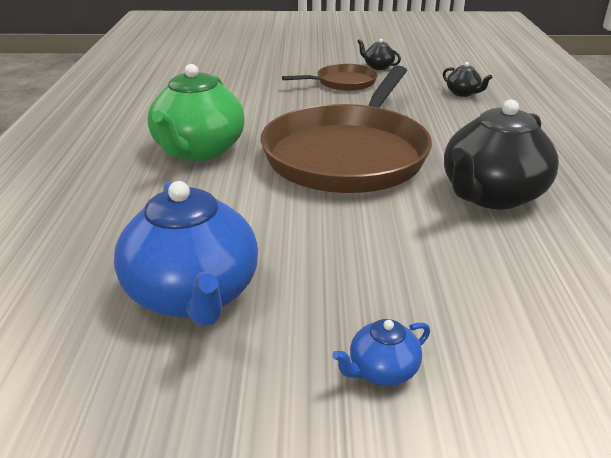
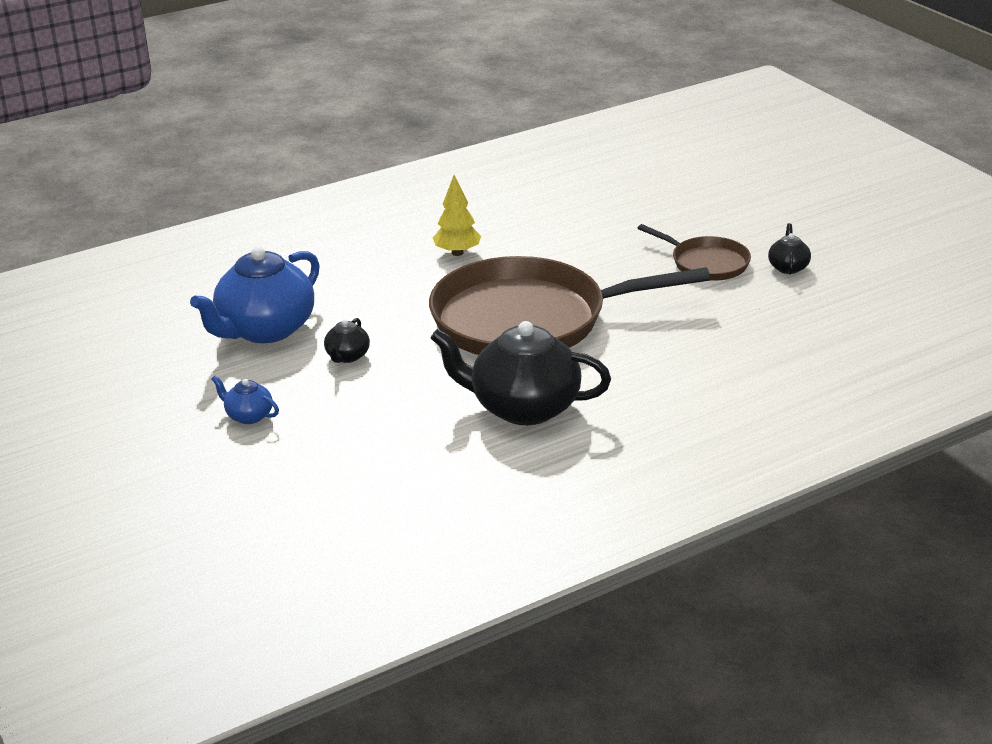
camera: 60 degrees right, 0 degrees up
(199, 150) = (457, 253): green teapot -> yellow tree
(463, 93) = (770, 339): black teapot -> black teapot (347, 356)

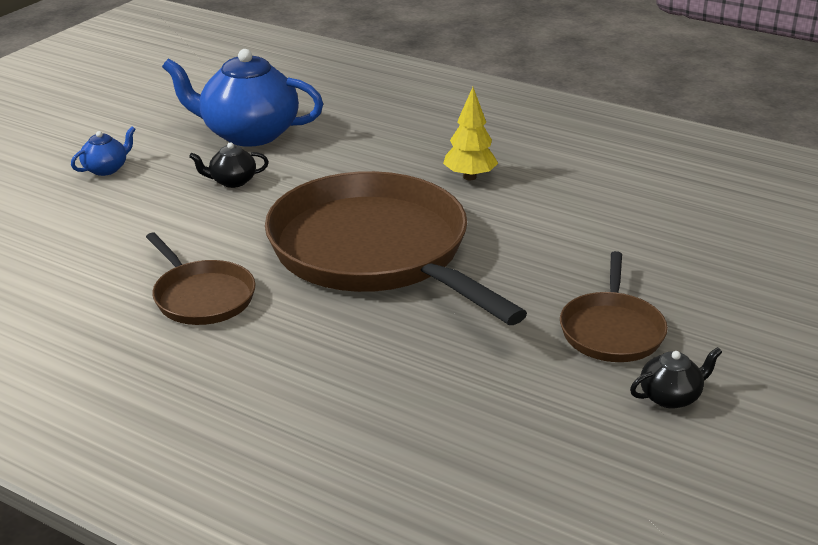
camera: 60 degrees right, 0 degrees up
(248, 416) = (106, 169): blue teapot -> blue teapot turned 45 degrees clockwise
(523, 408) = (202, 297): black teapot -> brown pan

